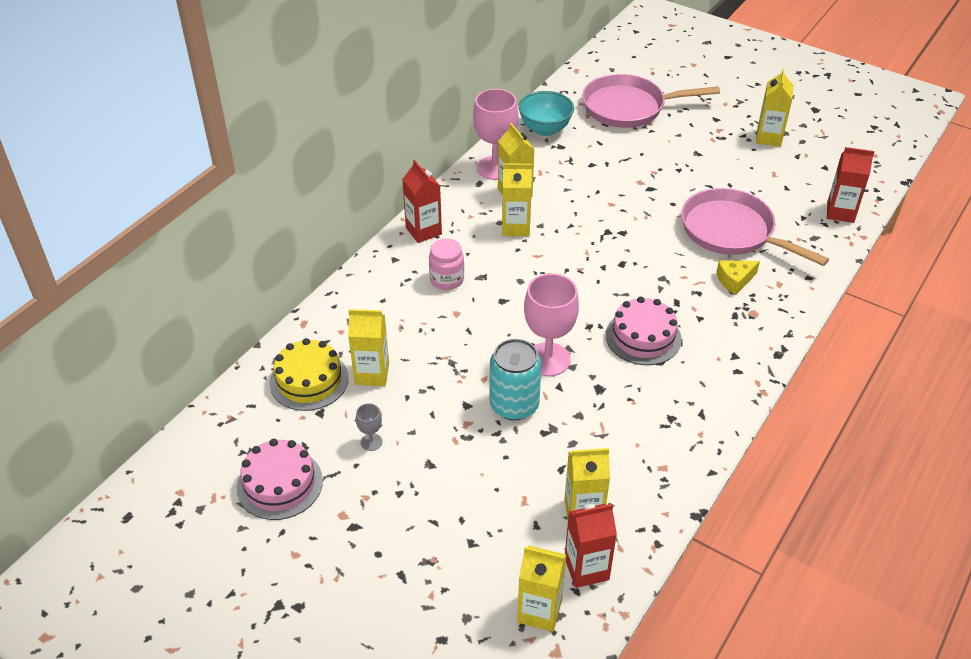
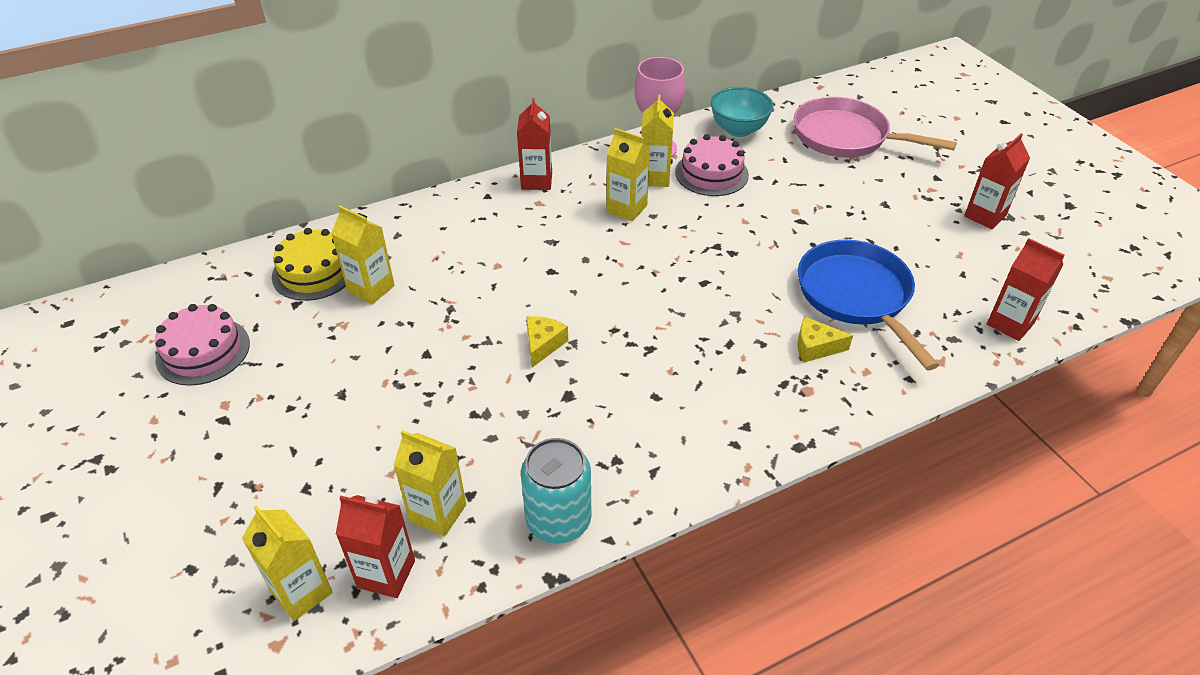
camera: 30 degrees right, 0 degrees up
(371, 442) = (311, 349): grey goblet -> none
(447, 279) = (517, 232): pink jar -> none
(514, 405) = (470, 374): turquoise can -> turquoise can (558, 520)
(548, 359) = (543, 344): pink goblet -> yellow cheese
(643, 337) = (661, 364): pink cake -> pink cake (711, 173)
(732, 232) = (857, 296): pink pan -> blue pan
(768, 138) = (985, 216): yellow carton -> red carton

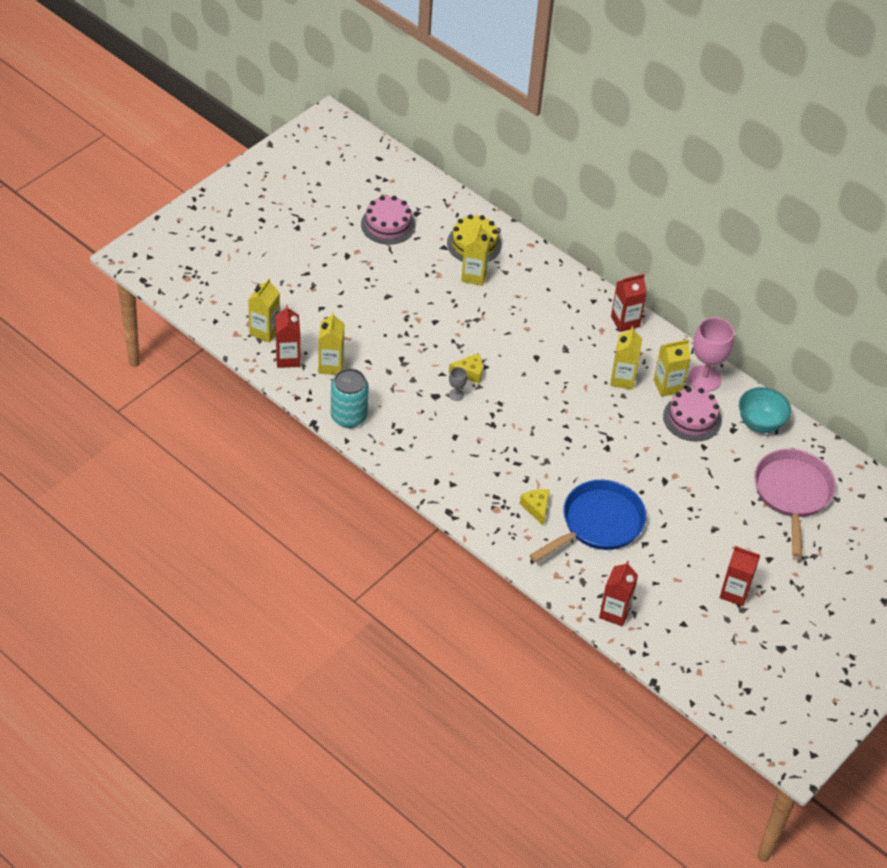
camera: 65 degrees right, 5 degrees up
(577, 371) = (456, 395): none -> grey goblet

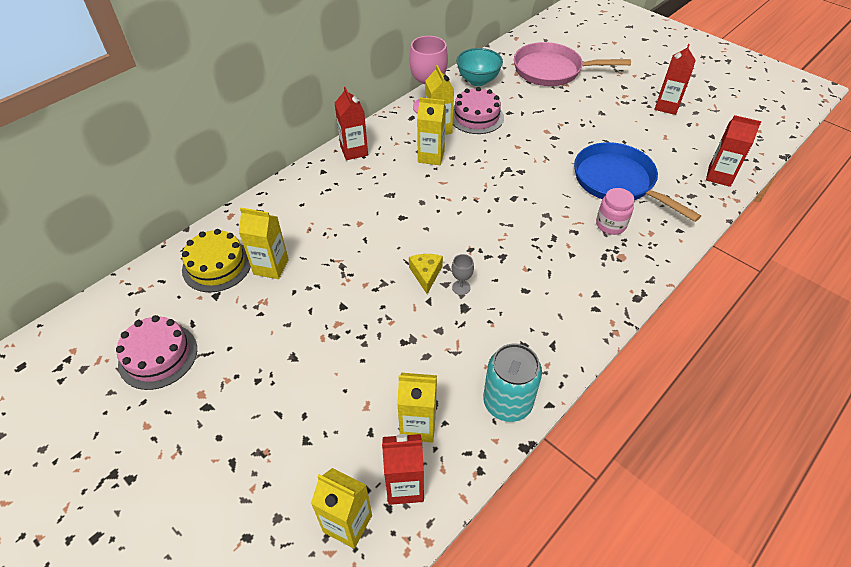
camera: 85 degrees left, 0 degrees up
(536, 508) = (610, 225): yellow cheese -> pink jar

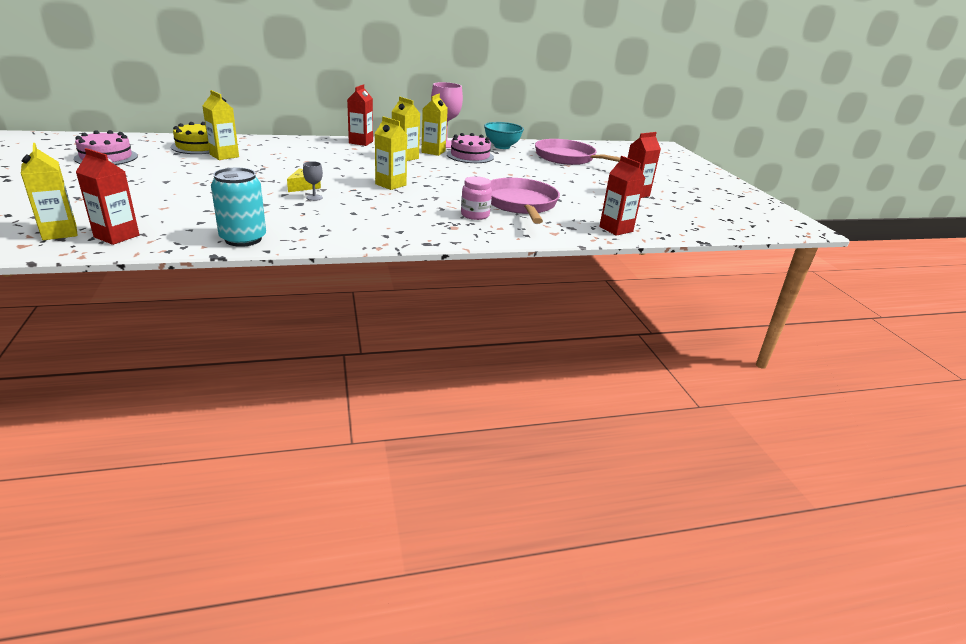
camera: 30 degrees right, 20 degrees down
(418, 426) = (173, 224): yellow carton -> yellow carton (390, 184)
(618, 182) = (520, 204): blue pan -> pink pan

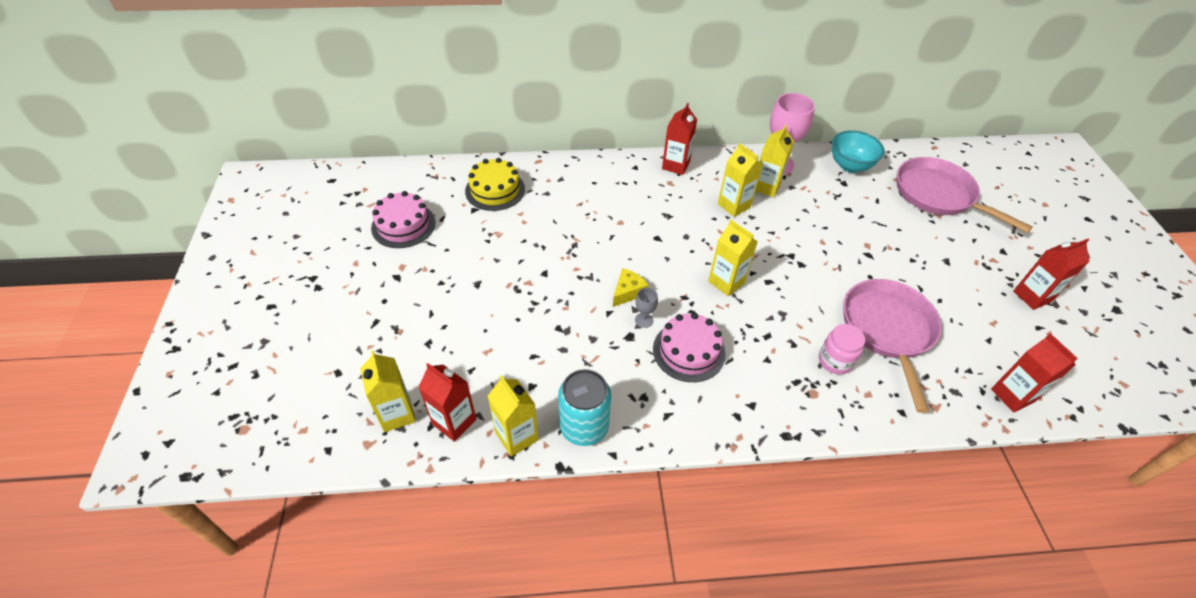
camera: 10 degrees right, 20 degrees up
(224, 156) = (527, 213): yellow carton -> yellow carton (516, 436)
(470, 156) = (812, 196): pink cake -> pink cake (689, 351)

